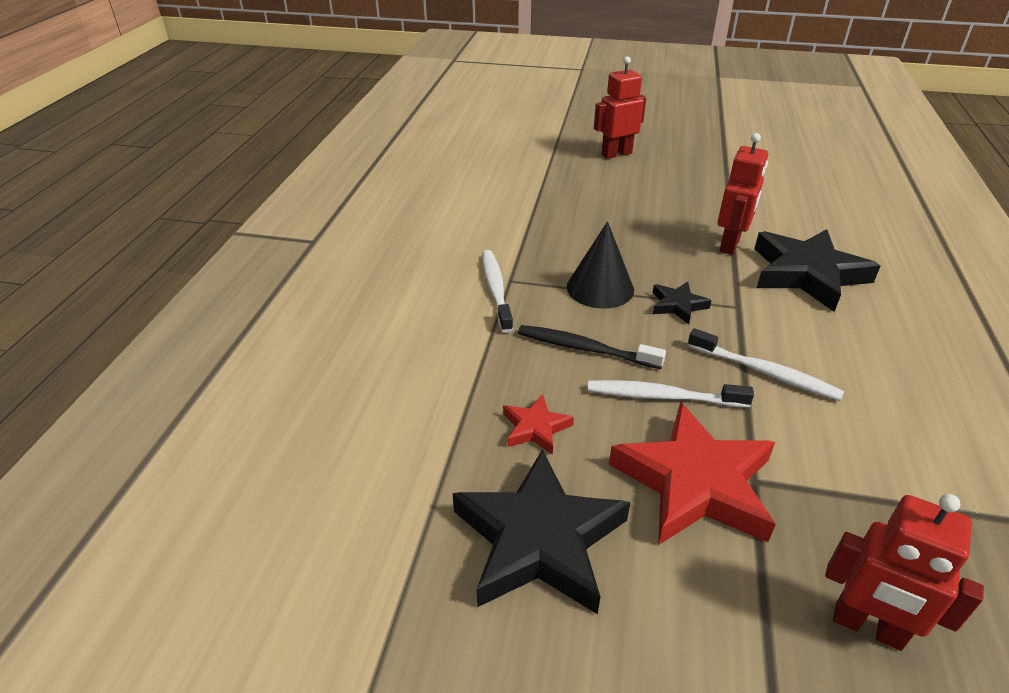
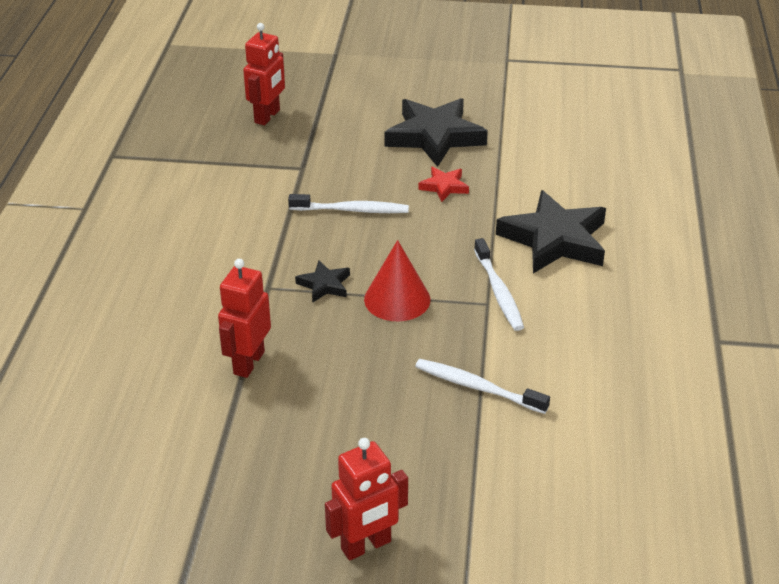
camera: 175 degrees right, 0 degrees up
(585, 349) = (410, 241): black toothbrush -> none
(600, 288) = (397, 299): black cone -> red cone
(695, 483) = (340, 164): red star -> none
(765, 372) = (267, 231): white toothbrush -> white toothbrush (477, 387)
(807, 274) = (182, 327): black star -> black star (554, 239)
(867, 627) = (267, 116): red robot -> red robot turned 90 degrees clockwise

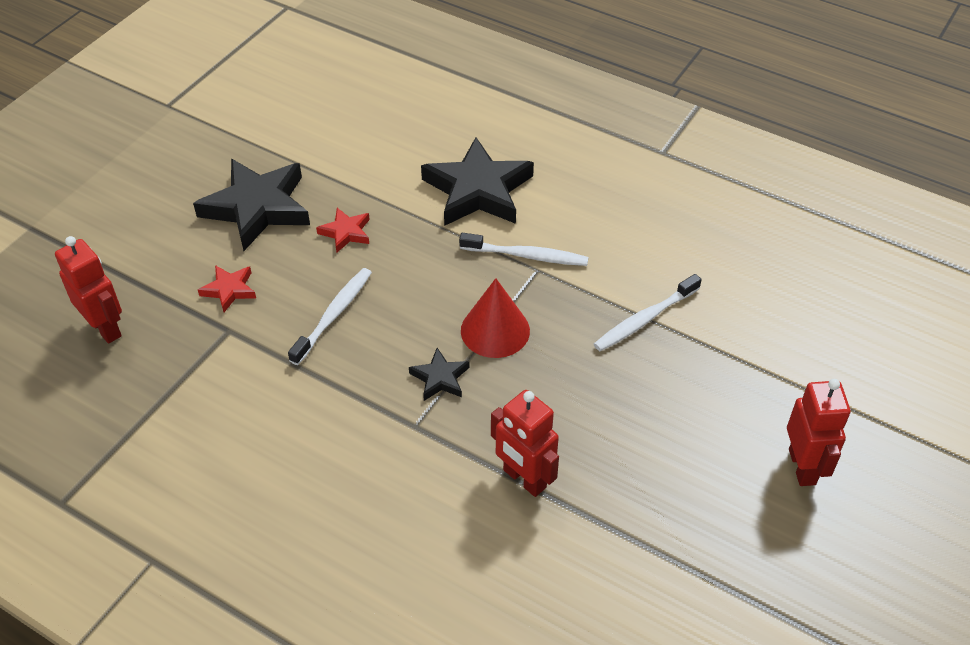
camera: 65 degrees left, 10 degrees up
(341, 154) = (229, 290): none -> red star

